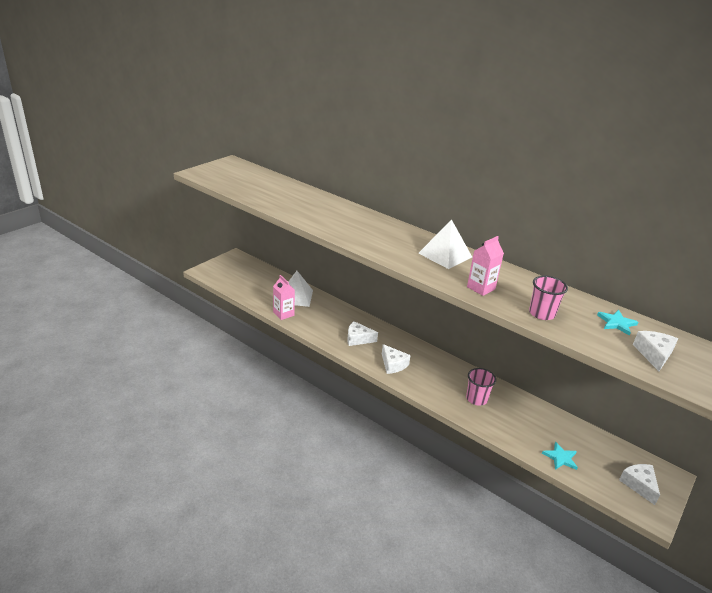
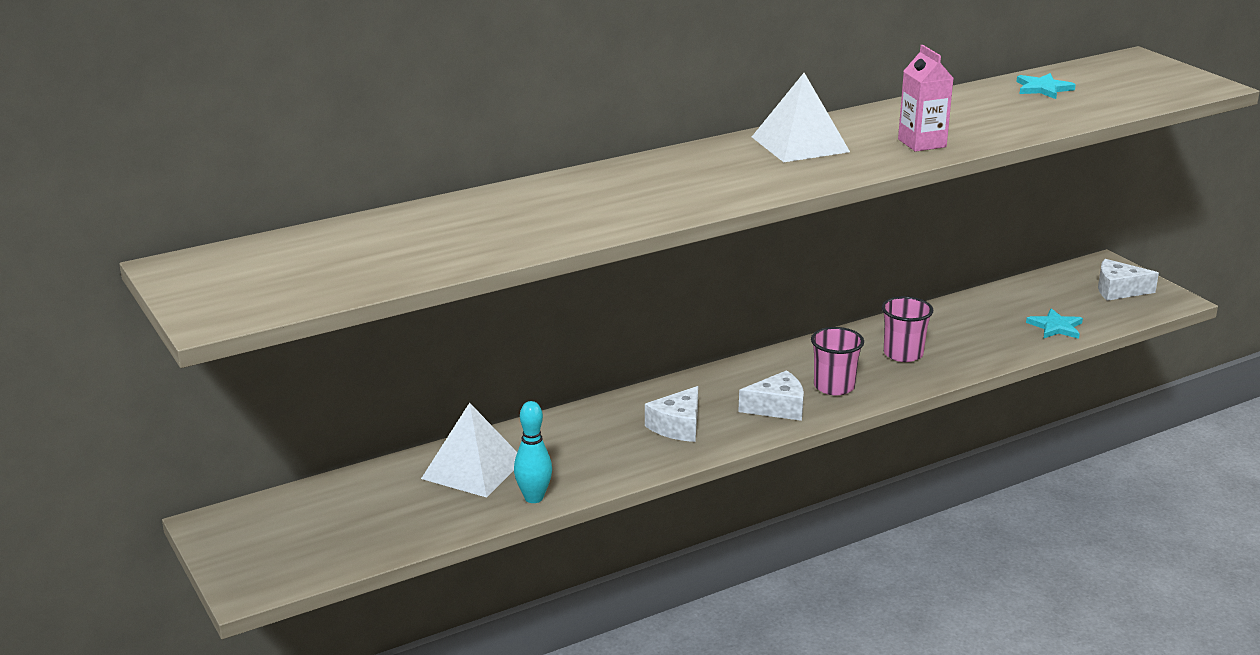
camera: 65 degrees left, 5 degrees down
(283, 314) = (534, 498): pink carton -> turquoise bowling pin
(542, 313) = (1008, 123): pink cup -> pink cup (834, 386)
(654, 354) = (1121, 90): white cheese -> none

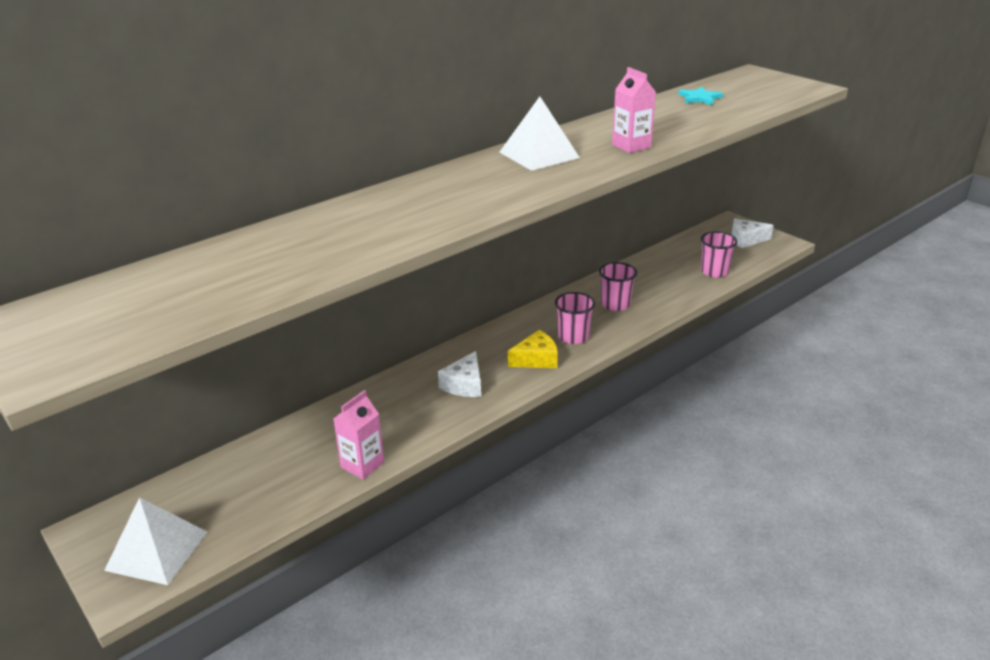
camera: 10 degrees left, 5 degrees up
(473, 469) = (308, 444): white pyramid -> white pyramid (157, 550)
(534, 498) = (362, 465): turquoise bowling pin -> pink carton
(777, 407) = (536, 359): white cheese -> yellow cheese
(1055, 327) = (714, 271): turquoise star -> pink cup

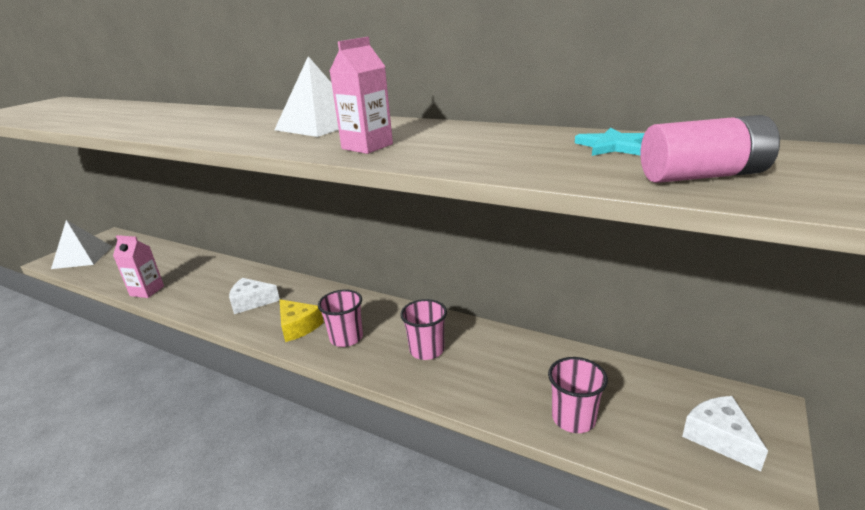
camera: 70 degrees right, 5 degrees down
(762, 96) = (702, 176): none -> pink battery

